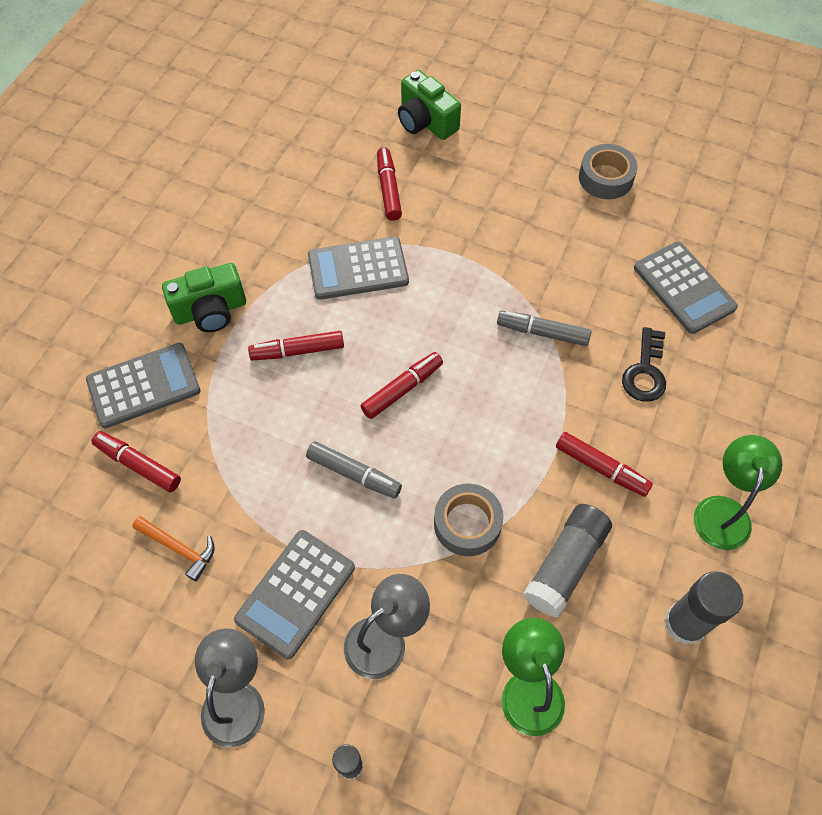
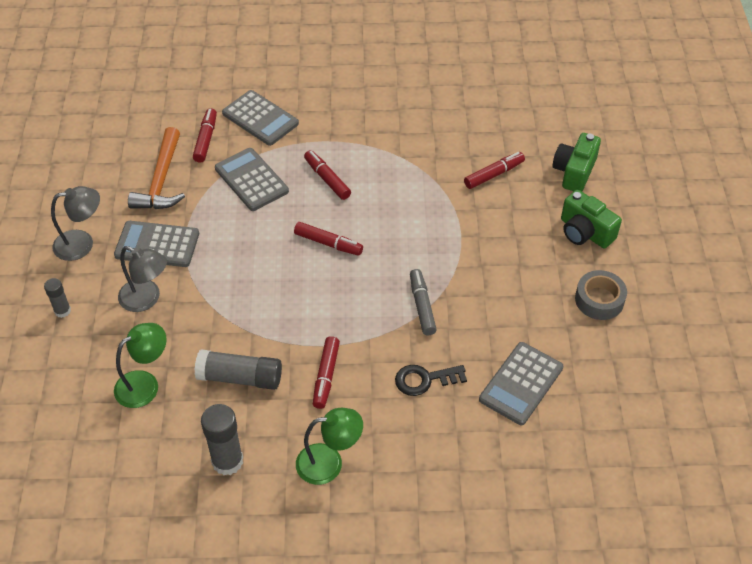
camera: 65 degrees right, 10 degrees down
(179, 548) = (161, 180): orange hammer -> orange hammer, size x1.79
(210, 311) = (332, 125): green camera -> green camera (585, 232)
(354, 474) = (251, 242): grey marker -> none
(358, 269) = (412, 184): grey calculator -> grey calculator (251, 180)
(467, 523) = (245, 313): grey tape -> none

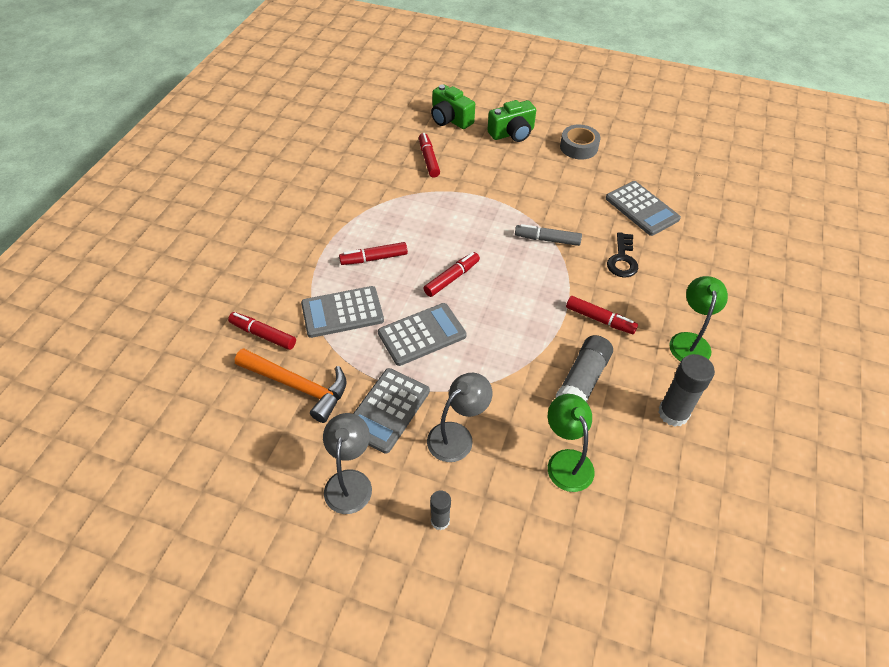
camera: 70 degrees left, 0 degrees up
(260, 118) = (263, 285): grey calculator -> grey calculator (422, 334)

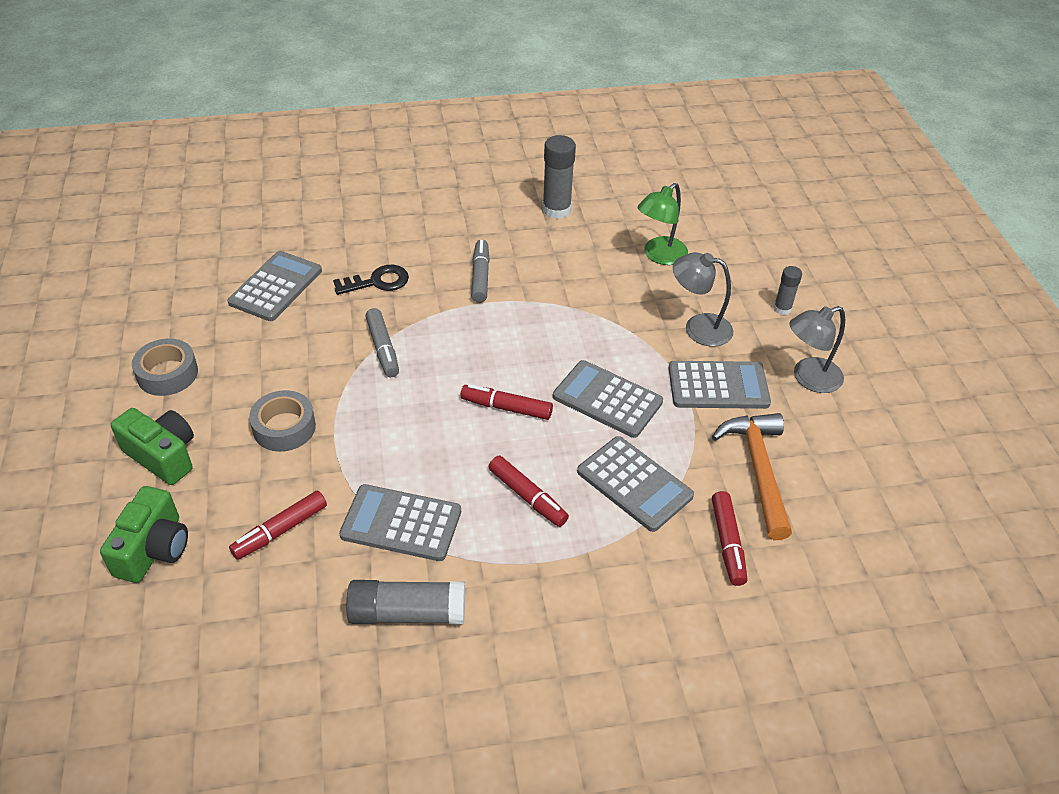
camera: 120 degrees left, 5 degrees down
(398, 202) = (401, 523): none -> grey calculator
(503, 179) = (284, 427): none -> grey tape
(582, 381) = (567, 268): grey glue stick -> grey glue stick (407, 613)
(600, 319) = (480, 276): red marker -> grey marker
(689, 341) = (464, 215): green lamp -> none

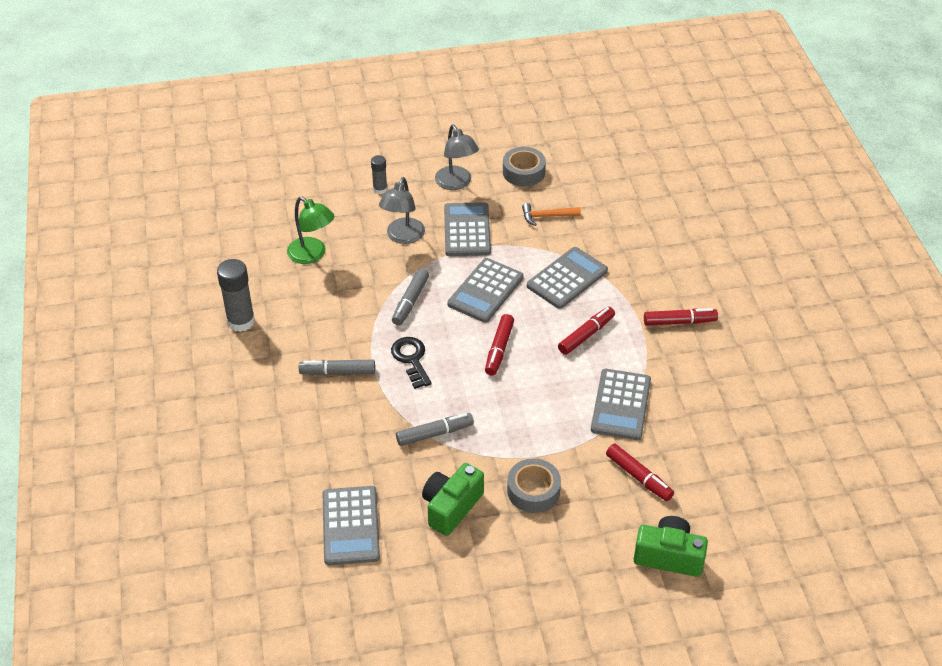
camera: 90 degrees left, 0 degrees up
(163, 456) = (574, 572): green camera -> green camera (451, 507)
(167, 374) = (475, 591): grey tape -> grey tape (523, 172)
(276, 287) = (350, 526): grey calculator -> grey calculator turned 120 degrees counterclockwise
(377, 282) = (344, 446): black key -> black key (411, 359)
(407, 613) = (695, 395): grey glue stick -> none
(587, 332) = (410, 302): none -> grey marker
(727, 543) = (611, 236): red marker -> red marker (679, 322)
(758, 470) = (547, 216): orange hammer -> orange hammer, size x0.56

